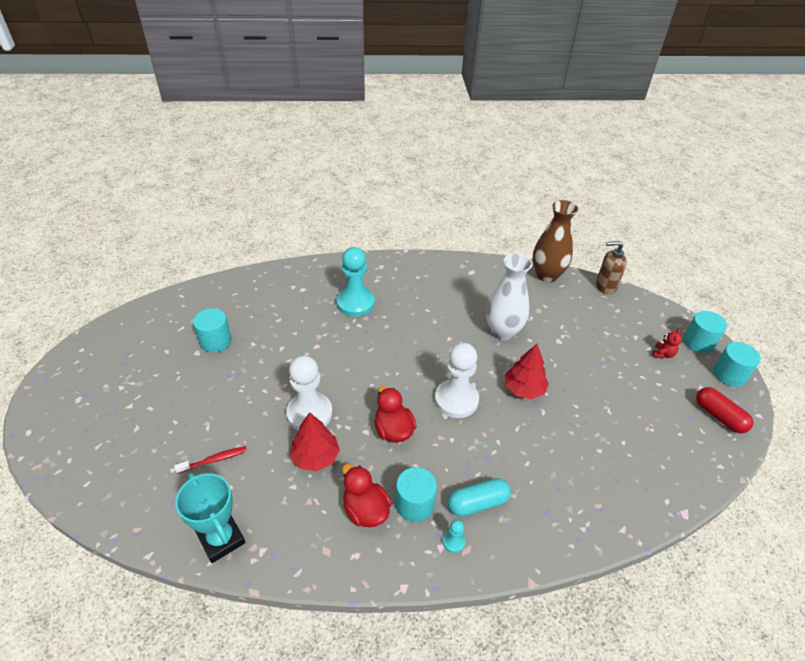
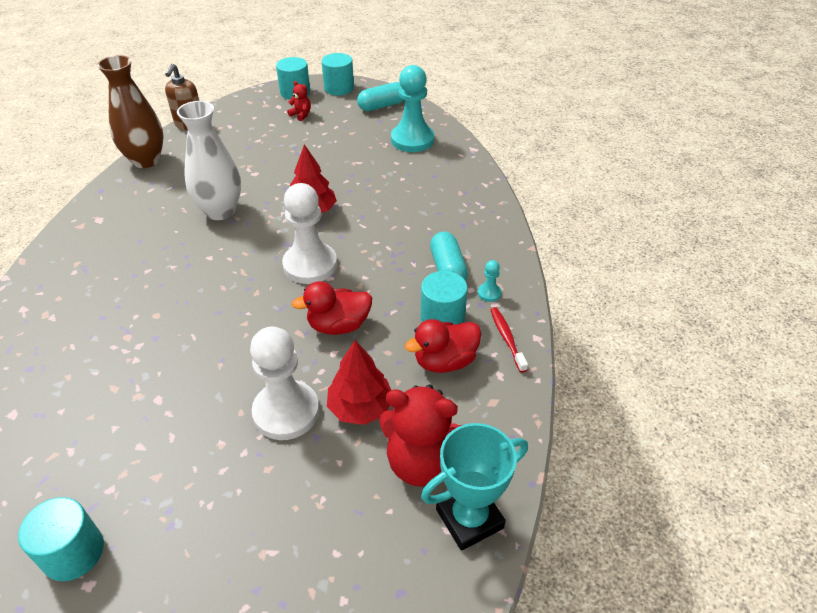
camera: 80 degrees left, 0 degrees up
(214, 460) = (338, 536): red toothbrush -> red toothbrush (507, 338)
(268, 503) = (422, 462): none -> red teddy bear
(355, 303) = (89, 346): turquoise pawn -> turquoise pawn (412, 140)
(719, 416) = (382, 106): red capsule -> turquoise capsule

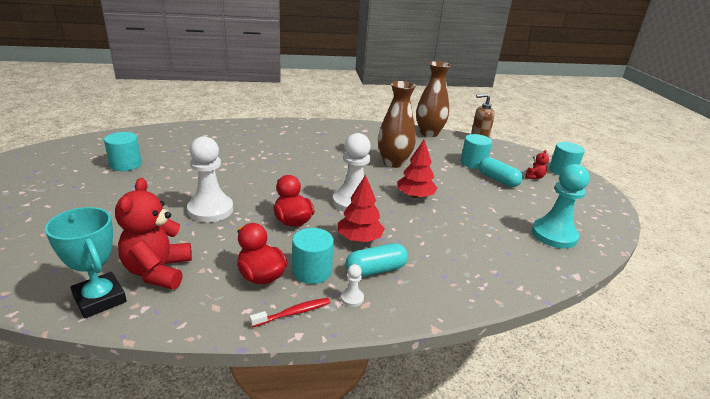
camera: 75 degrees right, 15 degrees down
(220, 211) = (393, 163): white vase -> brown vase
(339, 88) = (593, 189): turquoise cylinder -> turquoise cylinder (473, 163)
(360, 407) = (213, 238): red tree -> red tree (359, 239)
(382, 106) = (591, 213): turquoise capsule -> turquoise capsule (498, 180)
(489, 293) = (352, 298): turquoise pawn -> white pawn

